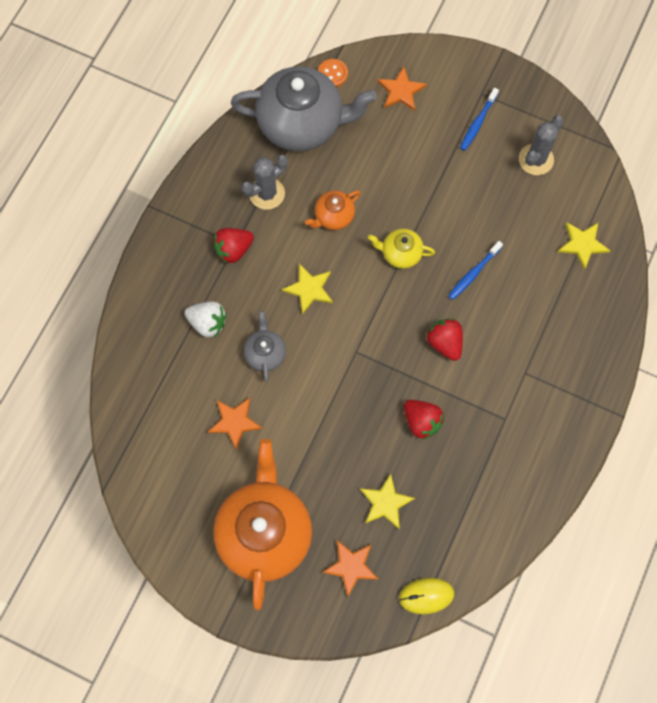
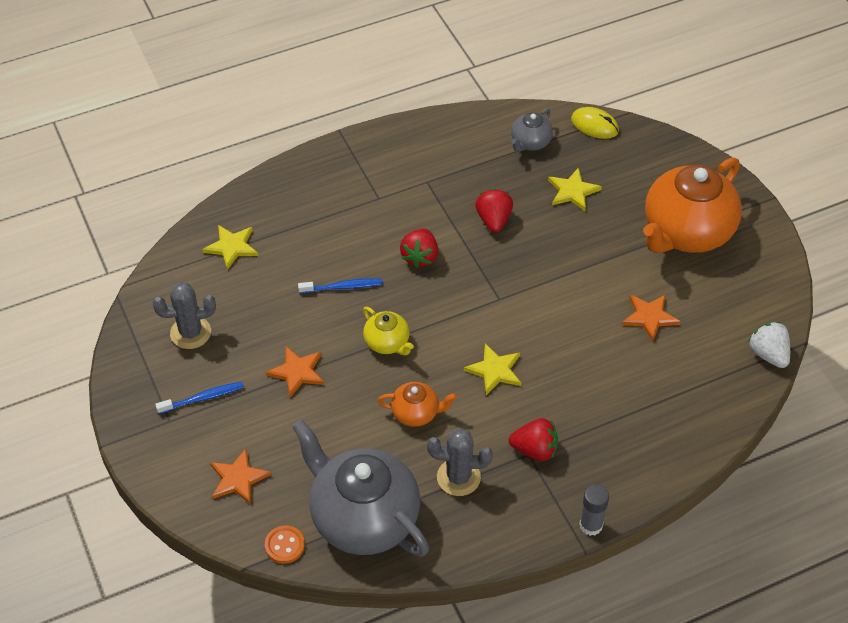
camera: 140 degrees left, 20 degrees down
(157, 224) = (591, 525): none -> grey glue stick
(208, 323) = (611, 405): white strawberry -> white strawberry (768, 354)
(265, 353) = (579, 348): grey teapot -> grey teapot (530, 142)
(351, 566) = (636, 173): orange star -> orange star (297, 372)

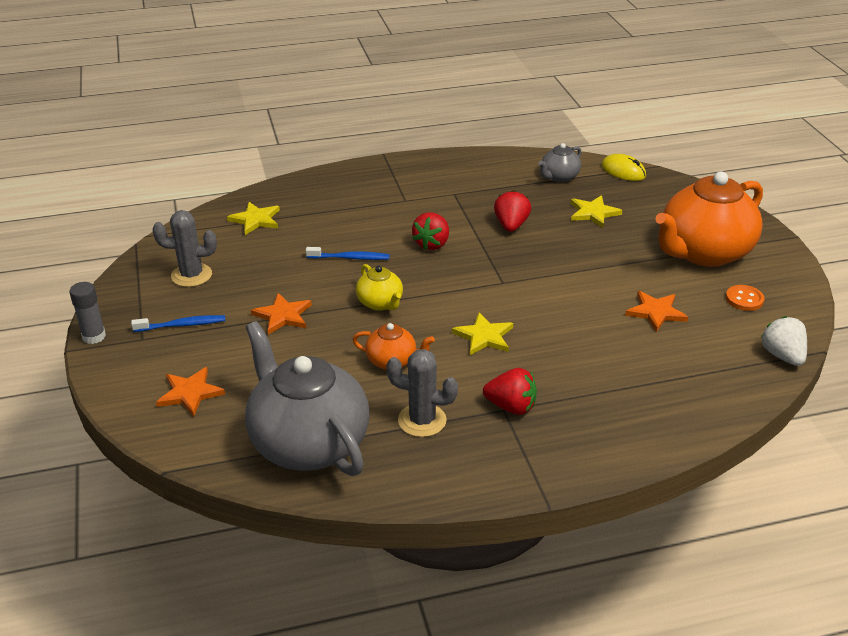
camera: 10 degrees right, 15 degrees down
(284, 545) = (215, 457): orange button -> orange button (744, 299)
(591, 525) = (560, 482): grey glue stick -> grey glue stick (94, 336)

